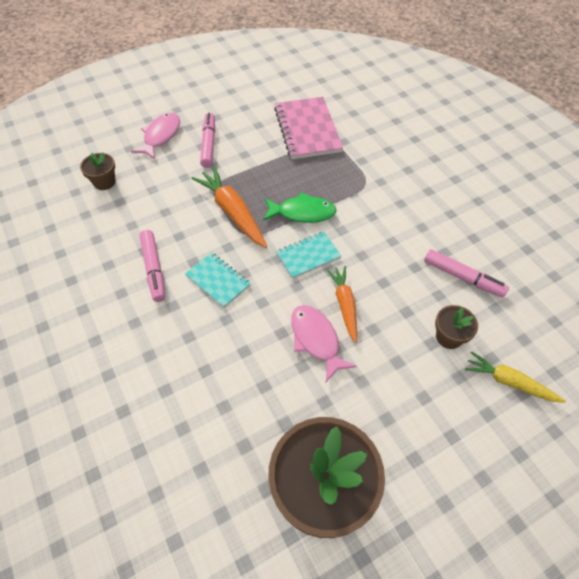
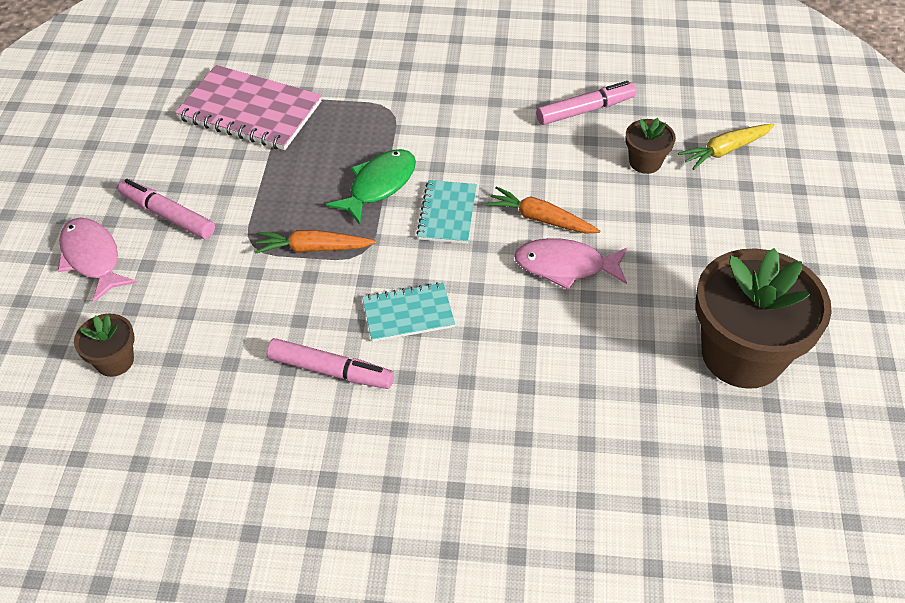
camera: 55 degrees left, 5 degrees down
(232, 212) = (313, 248): orange carrot -> orange carrot, size x0.66

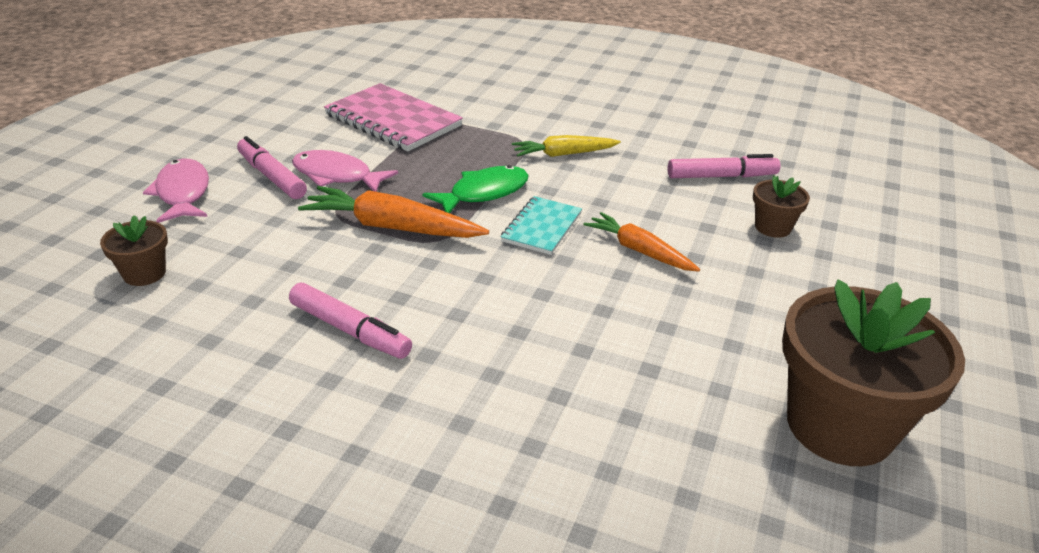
camera: 15 degrees right, 15 degrees down
(313, 248) = (392, 227): orange carrot -> orange carrot, size x1.52
(408, 314) = (459, 300): turquoise notebook -> none
(565, 266) = (650, 296): pink fish -> pink fish (337, 176)
(725, 150) = (867, 235): yellow carrot -> yellow carrot (563, 154)

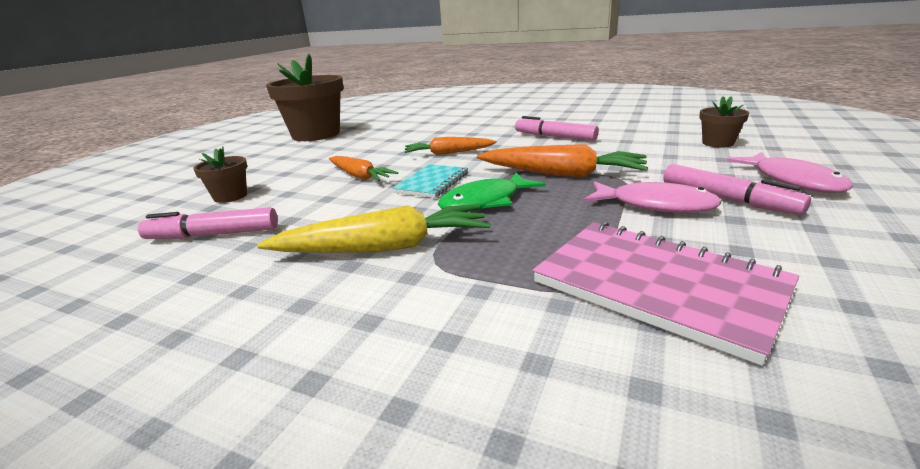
camera: 175 degrees left, 10 degrees down
(530, 296) = (448, 153): none -> orange carrot
(563, 154) = (384, 248): yellow carrot -> yellow carrot, size x1.52

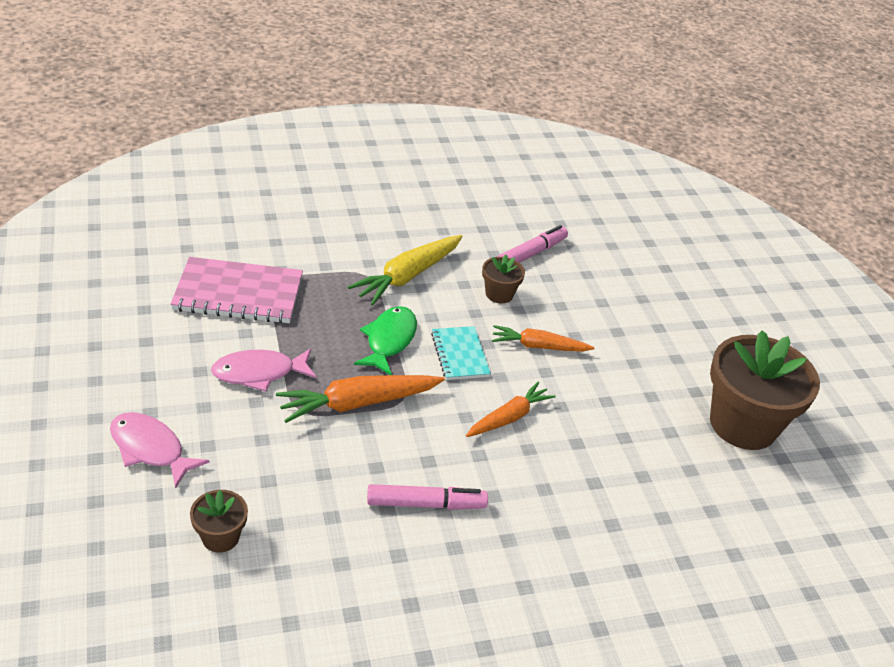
camera: 135 degrees right, 15 degrees up
(230, 196) = (598, 288): brown flower pot -> brown flower pot (499, 294)
(727, 199) = (206, 397): pink marker -> none

